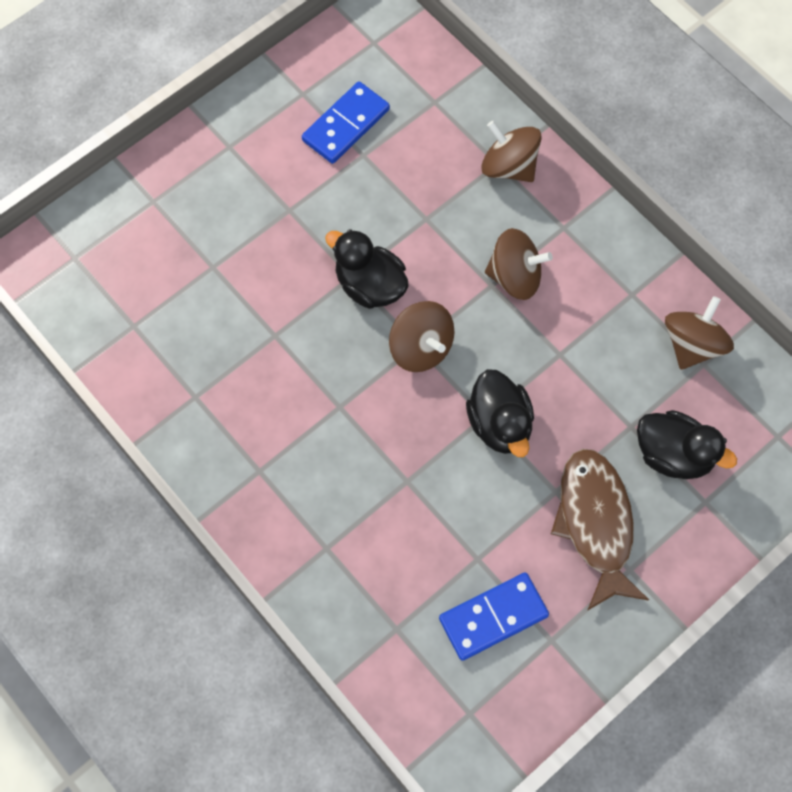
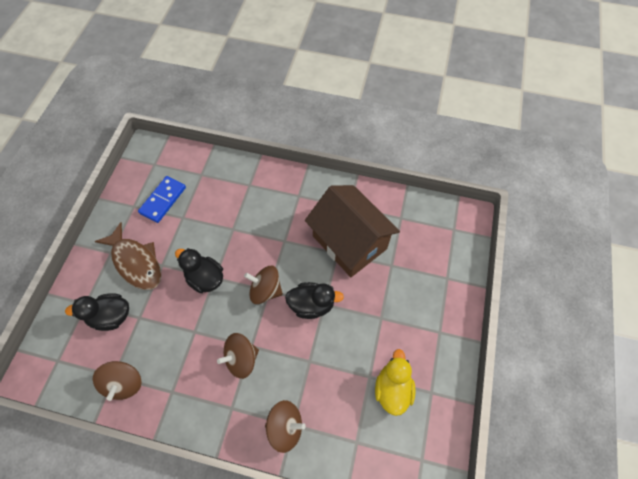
camera: 145 degrees right, 5 degrees down
(243, 339) = (349, 242): none -> brown house
(346, 125) = (392, 388): blue domino -> yellow duck

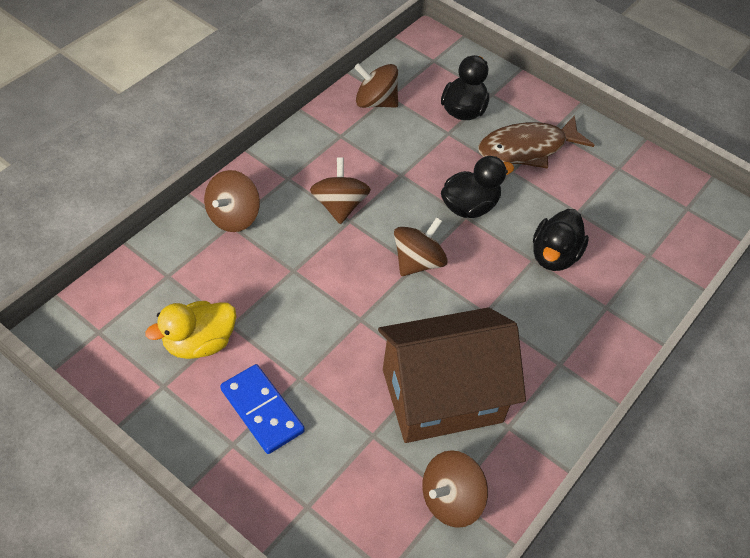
camera: 110 degrees right, 10 degrees down
(163, 200) = (616, 200): blue domino -> blue domino (262, 410)
(312, 305) = (367, 304): black duck -> black duck (554, 256)
(392, 388) = (199, 343): yellow duck -> yellow duck turned 120 degrees clockwise
(403, 217) = (450, 500): none -> brown spinning top

